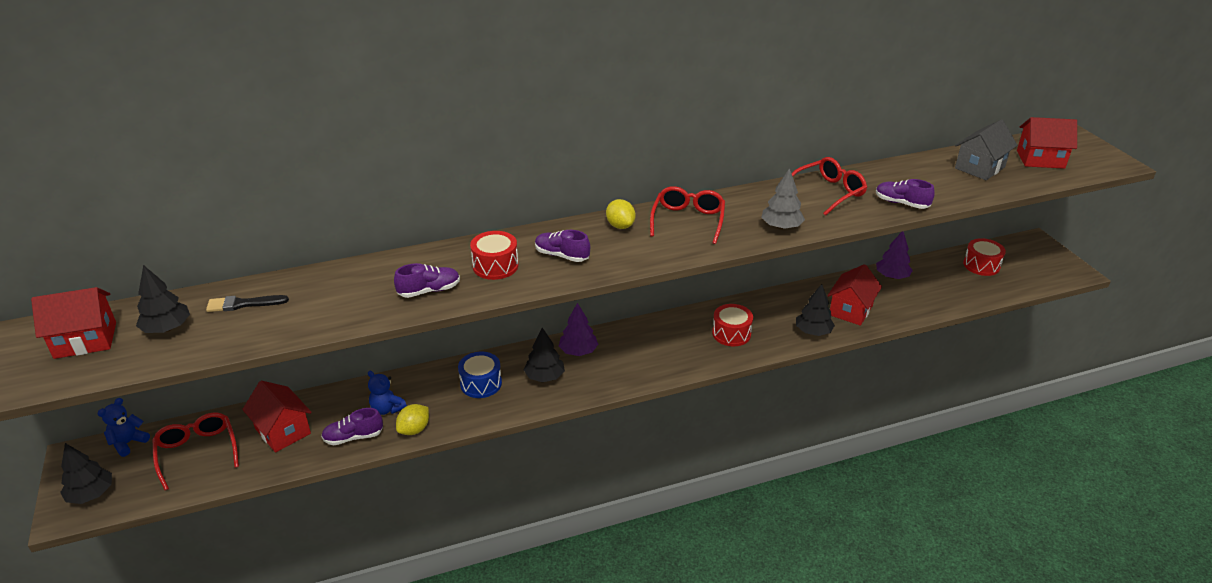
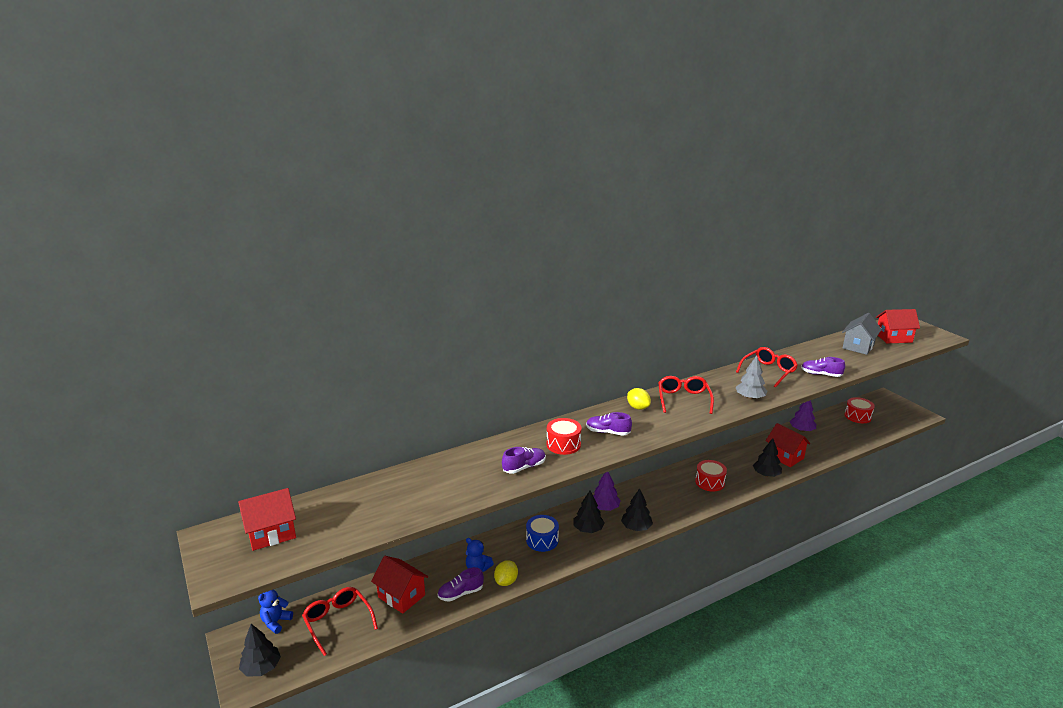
camera: 10 degrees left, 10 degrees down
(167, 328) = (334, 517): black tree -> black tree (636, 527)
(243, 304) = (385, 492): black brush -> none
(850, 310) = (785, 456): red house -> red house turned 60 degrees counterclockwise

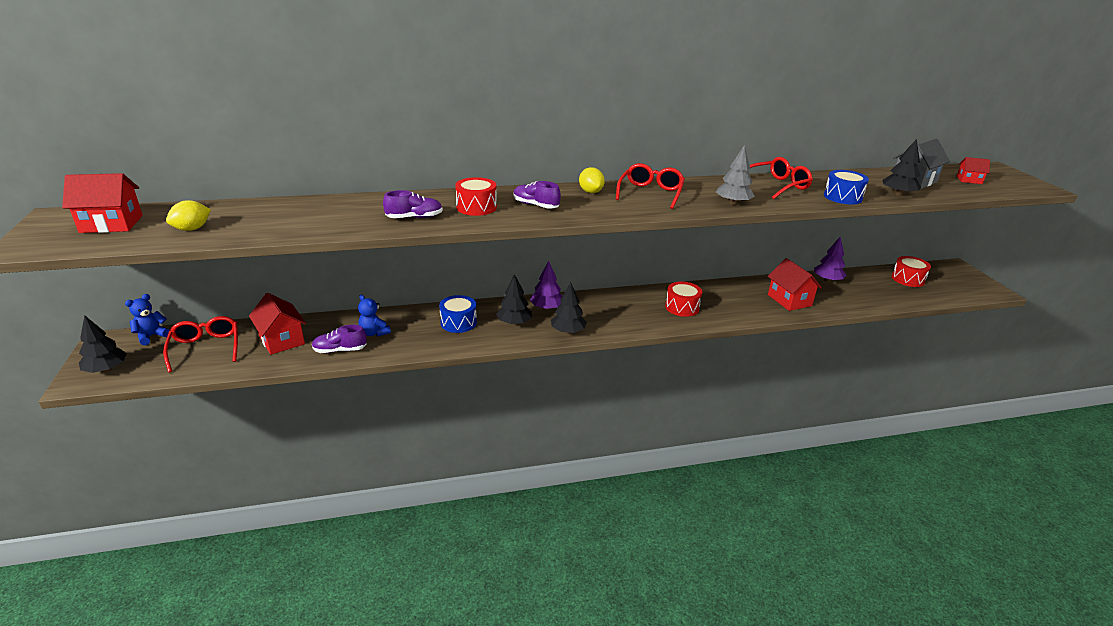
camera: 15 degrees right, 5 degrees up
(506, 581) = (393, 350): yellow lemon -> yellow lemon (192, 229)
(766, 474) = (755, 312): black tree -> black tree (898, 194)
(821, 374) = (842, 197): purple shoe -> blue drum
(893, 338) = (969, 180): red house -> red house, size x0.57

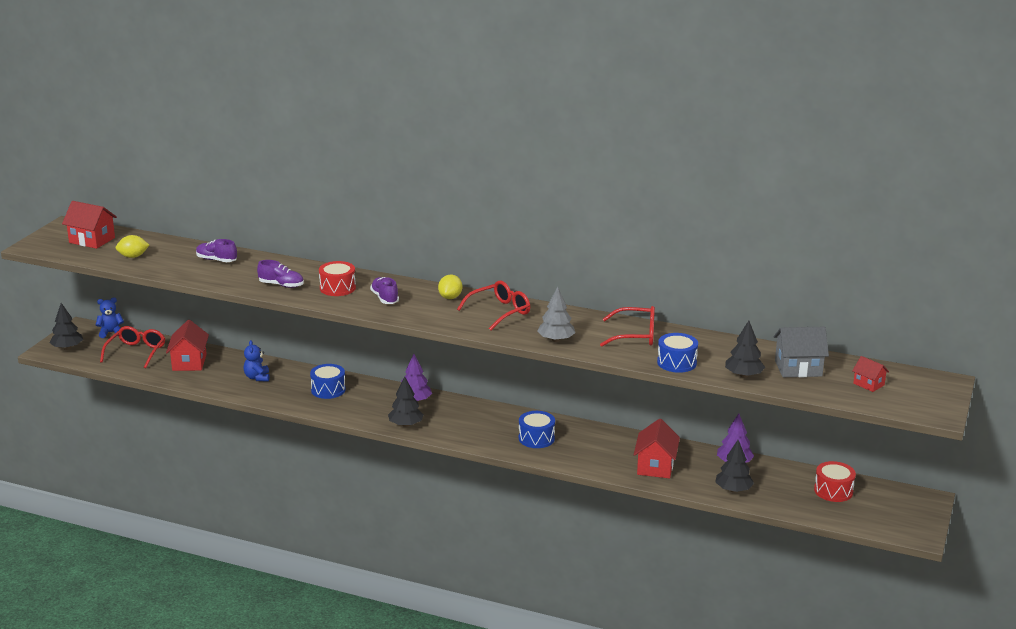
camera: 35 degrees right, 5 degrees down
(340, 350) = (220, 382): purple shoe -> purple shoe (216, 260)
(514, 323) = (371, 404): black tree -> black tree (733, 490)
(682, 307) = (536, 438): red drum -> blue drum

